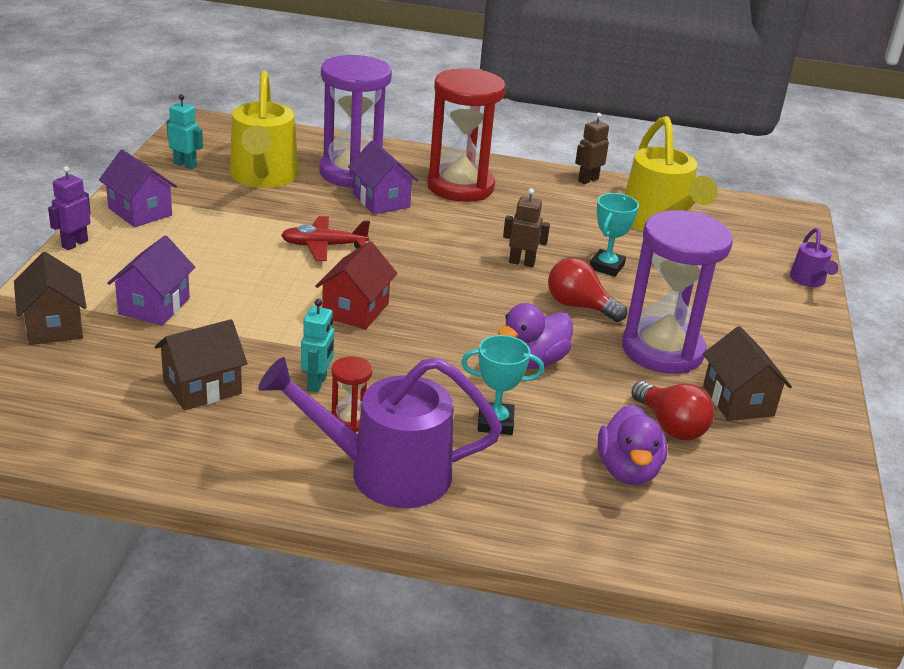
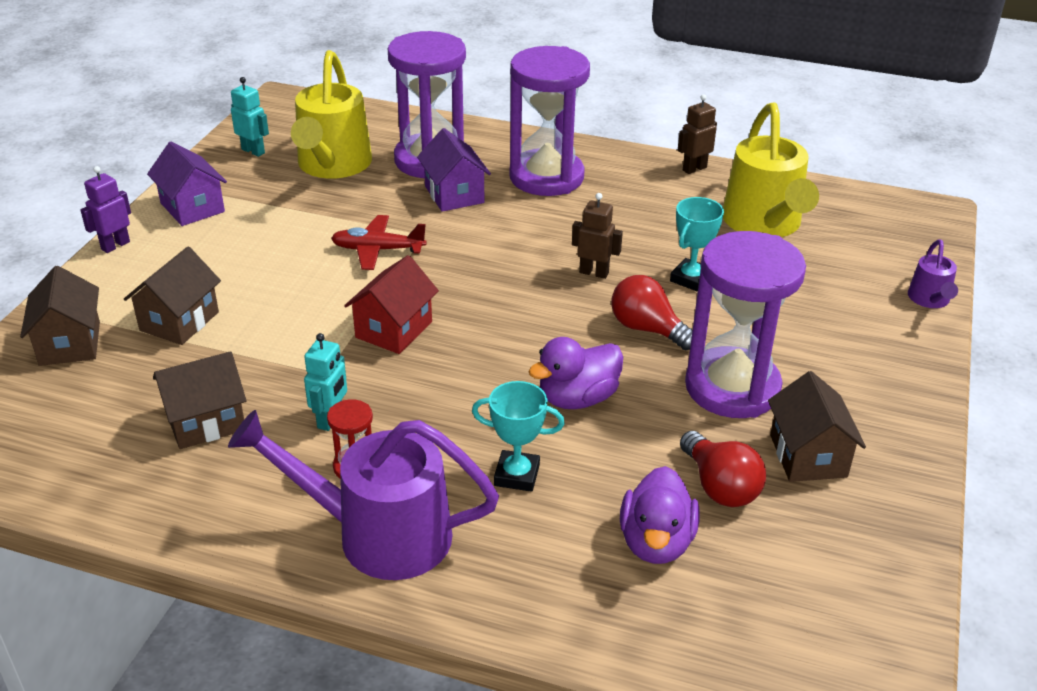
camera: 10 degrees right, 5 degrees up
(154, 306) = (179, 321): purple house -> brown house
(460, 187) = (546, 177): red hourglass -> purple hourglass

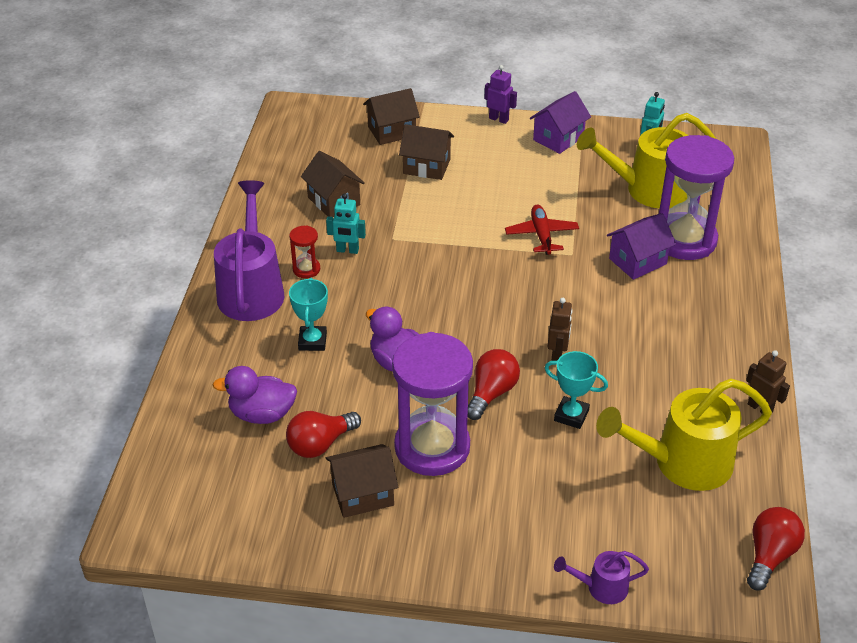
camera: 80 degrees right, 5 degrees up
(394, 330) = (448, 260): red house -> none
(546, 177) = (692, 311): purple hourglass -> none
(879, 201) = (769, 556): none -> red light bulb

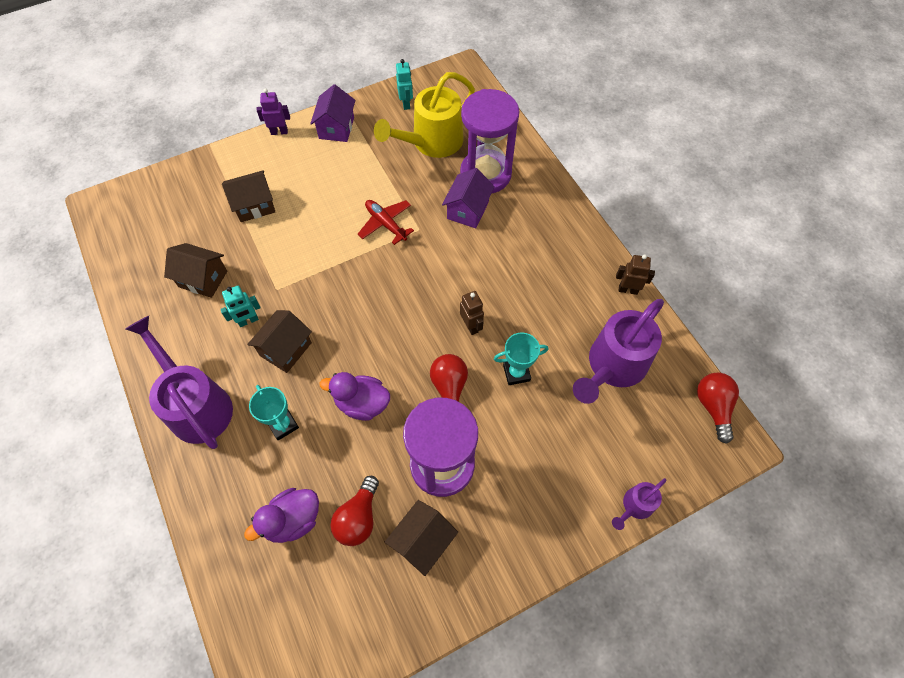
camera: 35 degrees left, 20 degrees up
(306, 269) = (228, 358): red hourglass -> none
(391, 131) = (202, 185): brown house -> brown house (286, 349)
(681, 463) = (612, 367): yellow watering can -> purple watering can

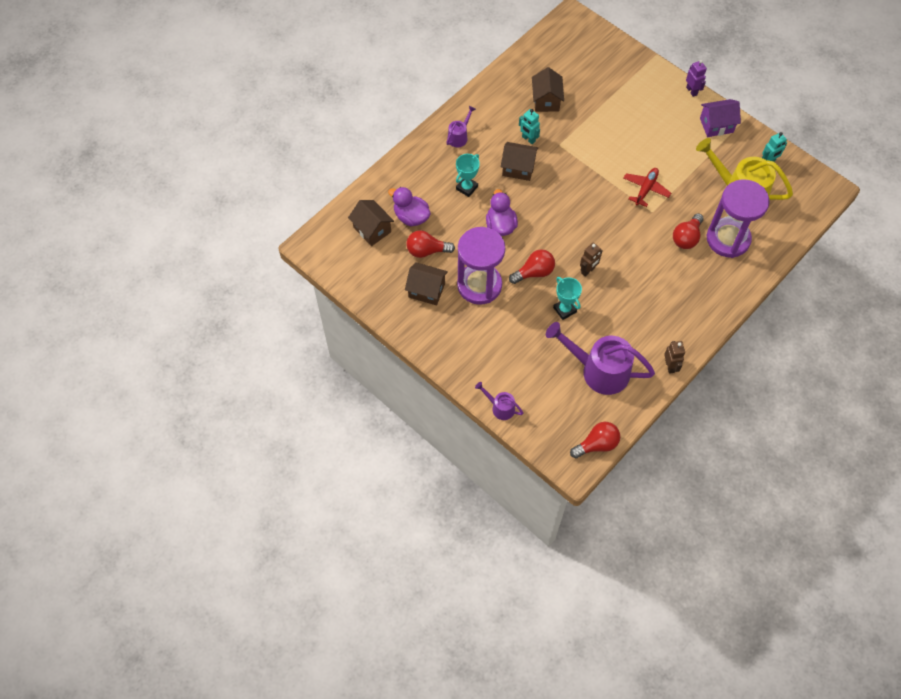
camera: 70 degrees right, 0 degrees up
(196, 404) = (459, 136): purple watering can -> purple watering can, size x0.48
(254, 205) = (619, 104): brown house -> brown house (372, 229)
(468, 210) = (686, 238): purple house -> red light bulb

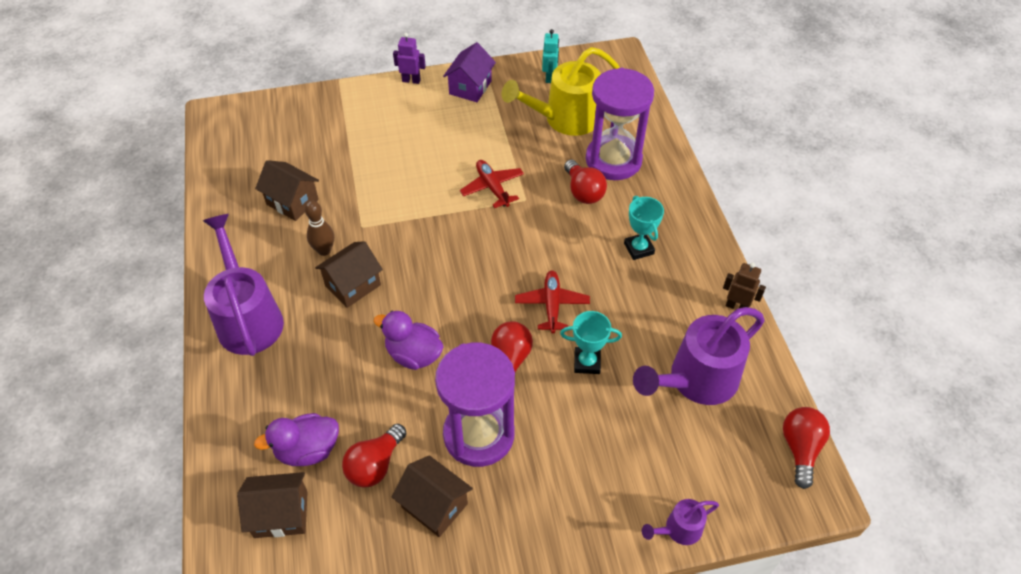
camera: 55 degrees left, 10 degrees down
(426, 290) = (434, 505): brown house -> brown house turned 75 degrees clockwise
(459, 136) = (248, 317): purple watering can -> purple watering can, size x2.09
(467, 188) = (327, 356): turquoise trophy -> turquoise trophy (638, 248)
(528, 139) = (324, 250): turquoise robot -> brown bowling pin
(588, 270) = (552, 305): brown robot -> red plane

